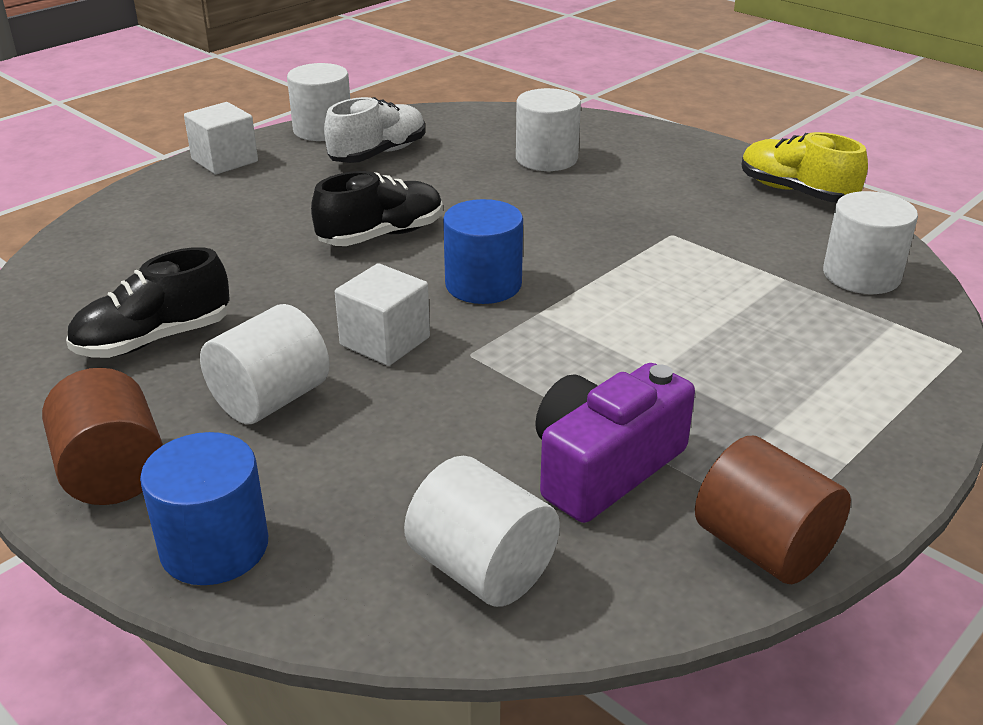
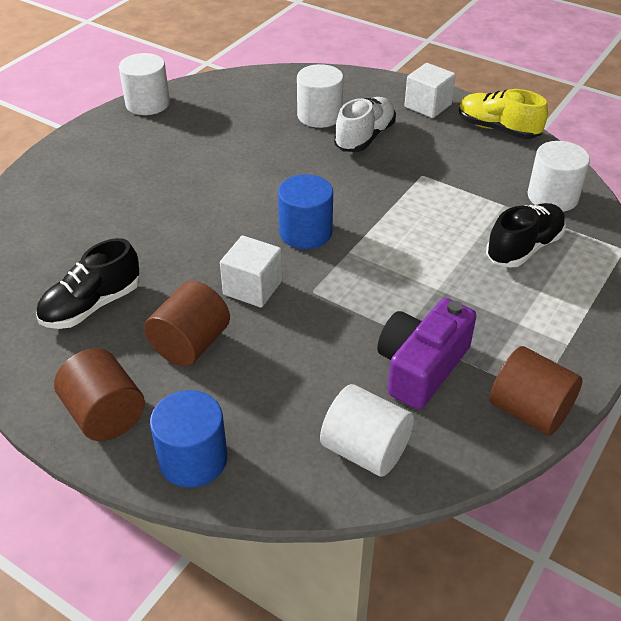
camera: 10 degrees left, 10 degrees up
(225, 161) = (83, 140): white cube -> white cube (428, 105)
(270, 399) = (190, 344): white cylinder -> brown cylinder
(378, 154) = (196, 123): white shoe -> white shoe (364, 137)
(381, 235) = (222, 197): black shoe -> black shoe (524, 248)

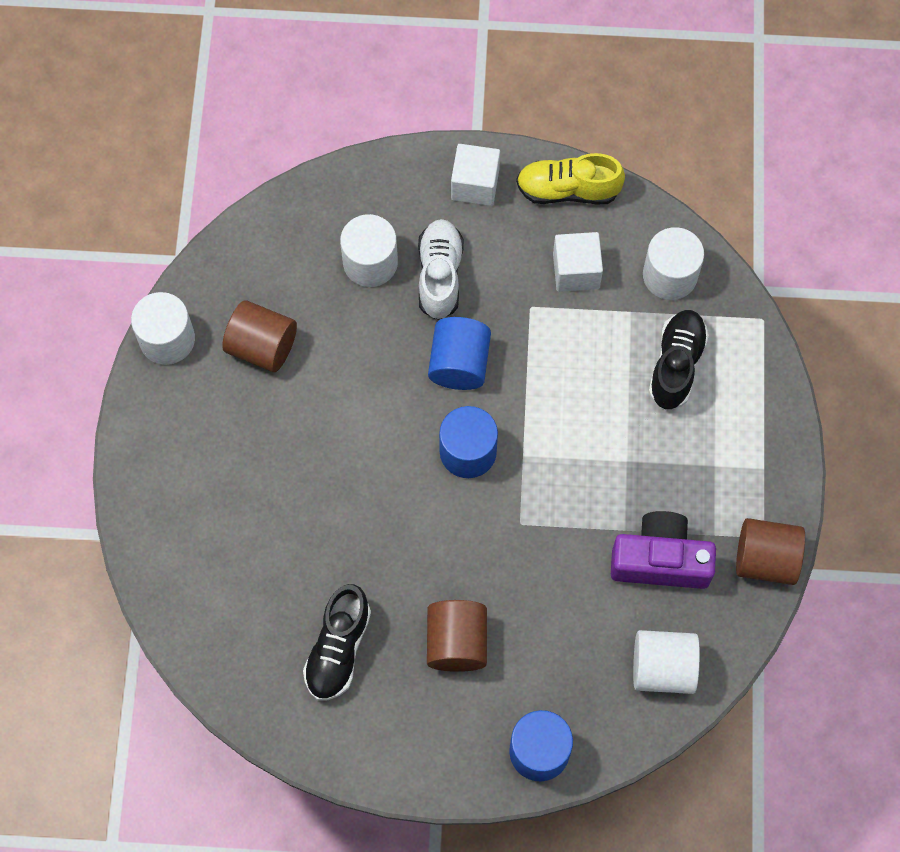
camera: 30 degrees left, 25 degrees up
(105, 414) = (440, 751): brown cylinder -> brown cylinder (262, 346)
(252, 287) = (465, 549): white cube -> white cube (576, 271)
(340, 184) = (459, 364): none -> blue cylinder
(421, 367) = (660, 560): purple camera -> purple camera turned 90 degrees clockwise

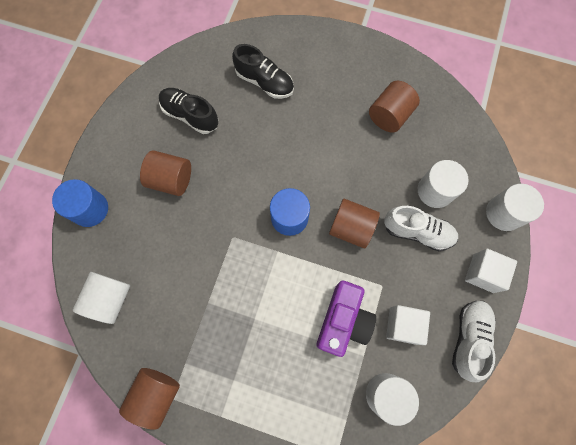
camera: 105 degrees right, 5 degrees up
(167, 339) = (405, 67): white cylinder -> white cylinder (504, 213)
(459, 364) = (351, 228): blue cylinder -> brown cylinder
(568, 190) = (468, 338): yellow shoe -> white shoe
(660, 560) = (180, 320): purple camera -> purple camera (343, 321)
(676, 365) = (315, 376): black shoe -> black shoe (264, 82)

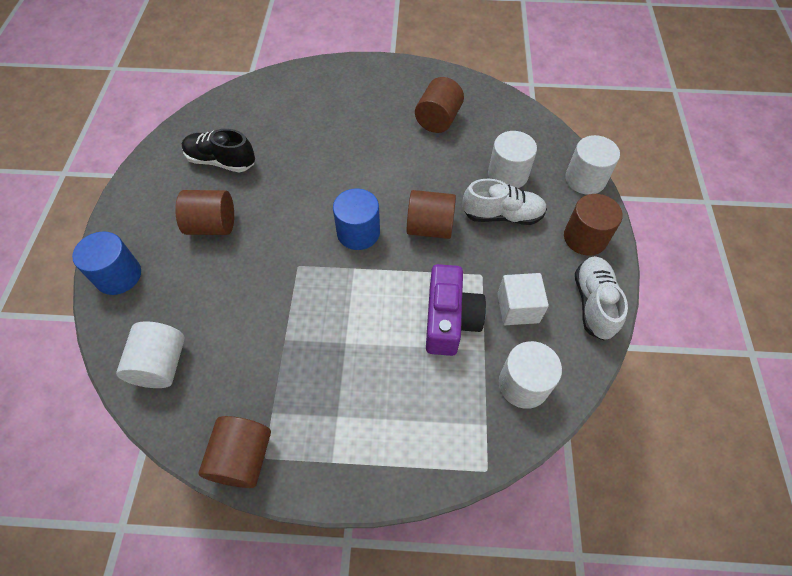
camera: 15 degrees left, 15 degrees down
(264, 82) = (297, 116): black shoe -> none
(483, 273) = (585, 238): white cube -> brown cylinder

